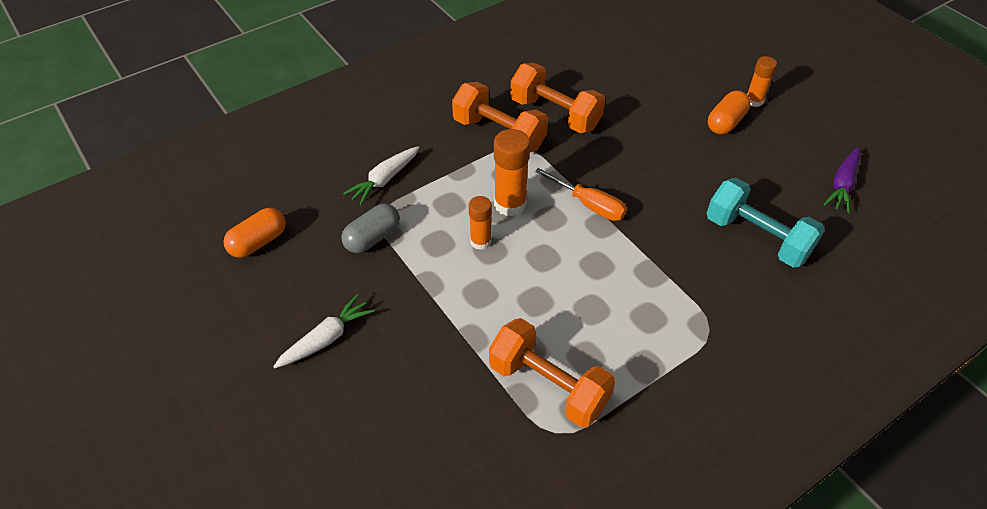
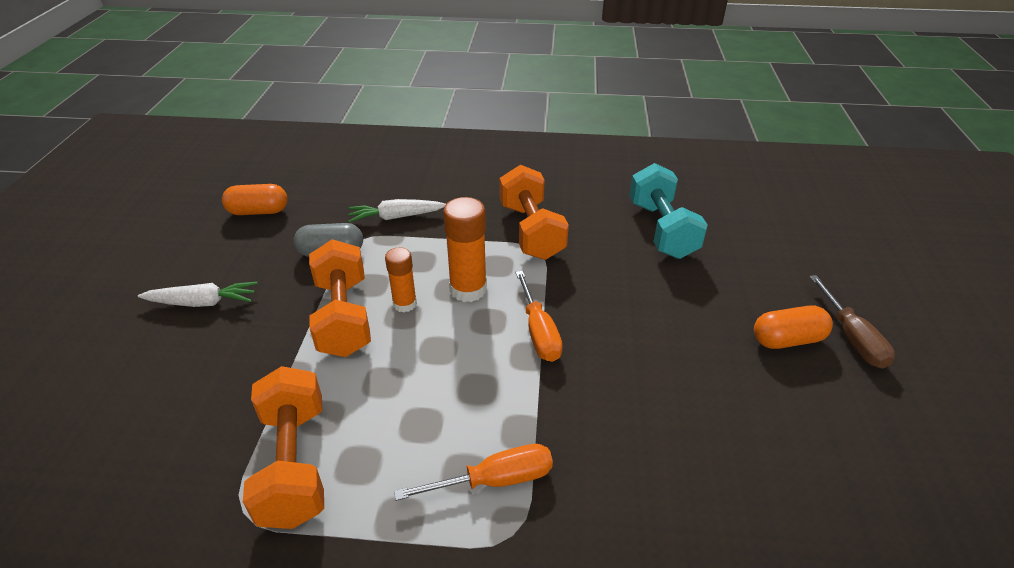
camera: 40 degrees right, 10 degrees down
(555, 114) = (603, 241): orange dumbbell -> orange dumbbell (343, 317)
(668, 309) = (494, 480): none -> orange screwdriver
(754, 101) = (851, 337): orange glue stick -> brown screwdriver
(757, 237) = (689, 478): turquoise dumbbell -> turquoise dumbbell (662, 230)
(842, 185) = (882, 494): purple carrot -> none

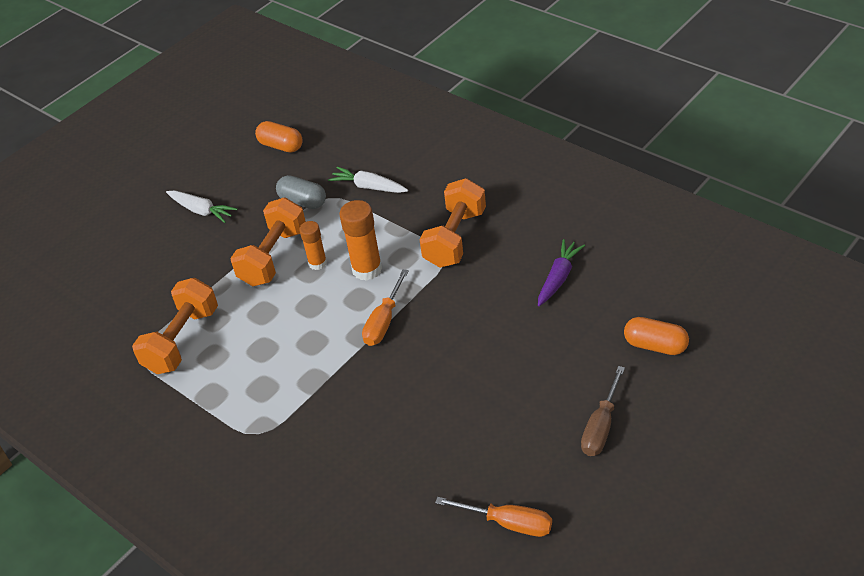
camera: 40 degrees right, 5 degrees up
(494, 480) = (274, 400): orange screwdriver -> orange screwdriver (508, 523)
(662, 230) = (558, 278): turquoise dumbbell -> purple carrot
(787, 340) = (550, 405): orange capsule -> orange capsule (655, 345)

